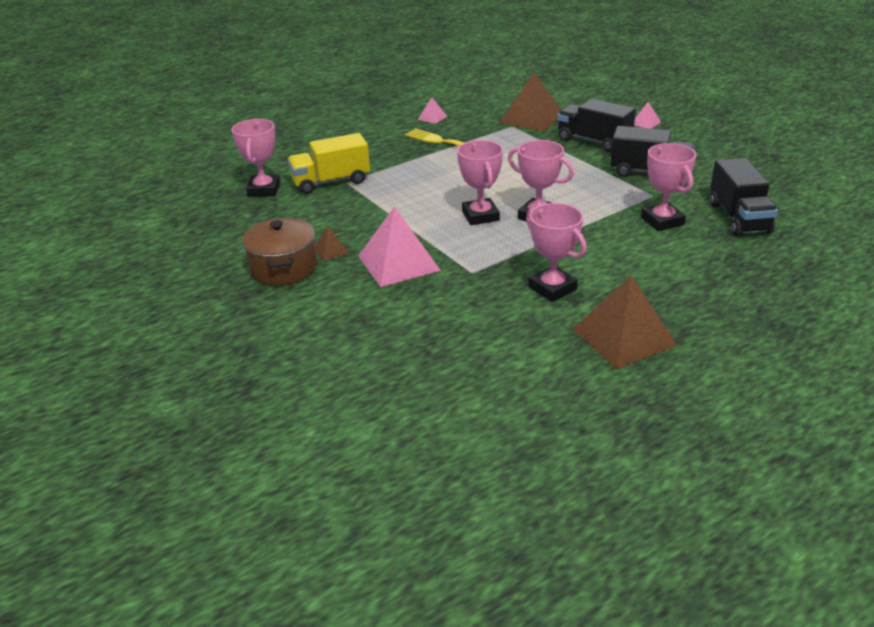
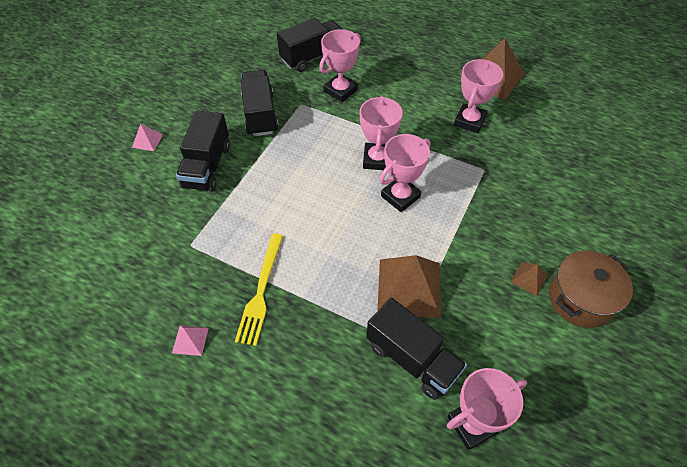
camera: 120 degrees left, 20 degrees up
(331, 182) = (412, 359): yellow truck -> black truck
(398, 263) = (508, 219): pink pyramid -> none
(532, 118) = (161, 234): brown pyramid -> brown pyramid (409, 287)

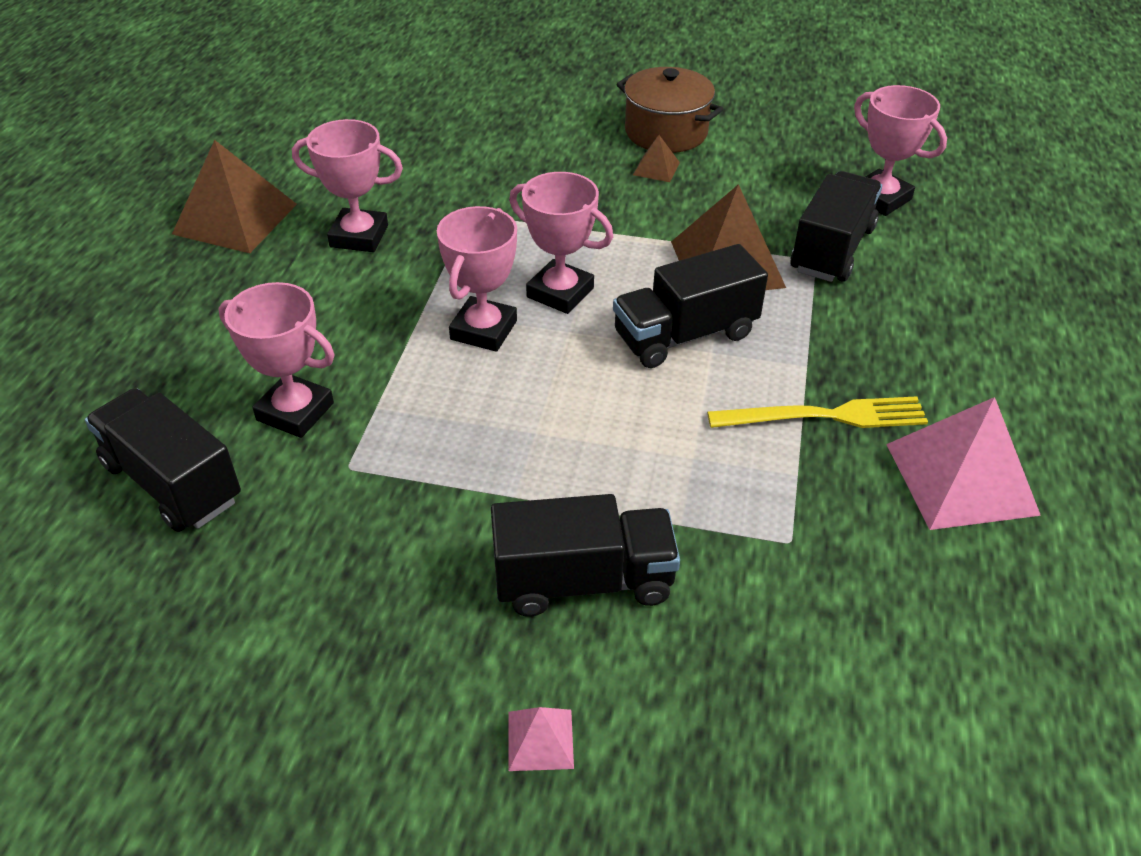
camera: 105 degrees left, 10 degrees down
(190, 340) = (961, 479): pink pyramid -> pink pyramid, size x2.18
(260, 114) = (396, 530): black truck -> black truck (685, 335)
(377, 159) = (483, 330): pink trophy -> pink trophy turned 60 degrees counterclockwise

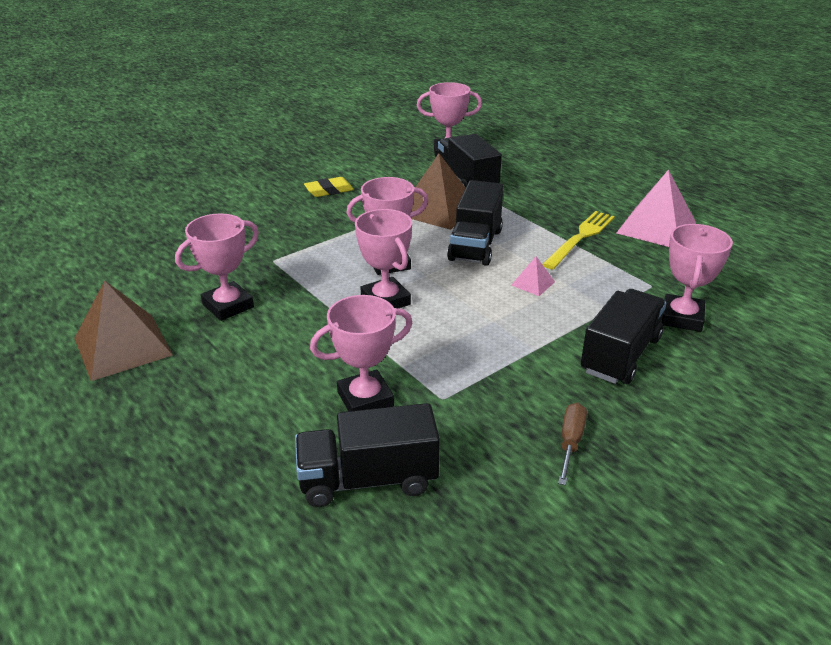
camera: 50 degrees left, 10 degrees down
(362, 612) = (570, 442): none -> brown screwdriver
(540, 739) = (717, 416): pink pyramid -> pink pyramid (533, 283)
(656, 168) = (329, 191): brown pyramid -> yellow eraser
(666, 132) = (303, 174): brown pot -> none
(742, 607) = (681, 318): none -> pink trophy

